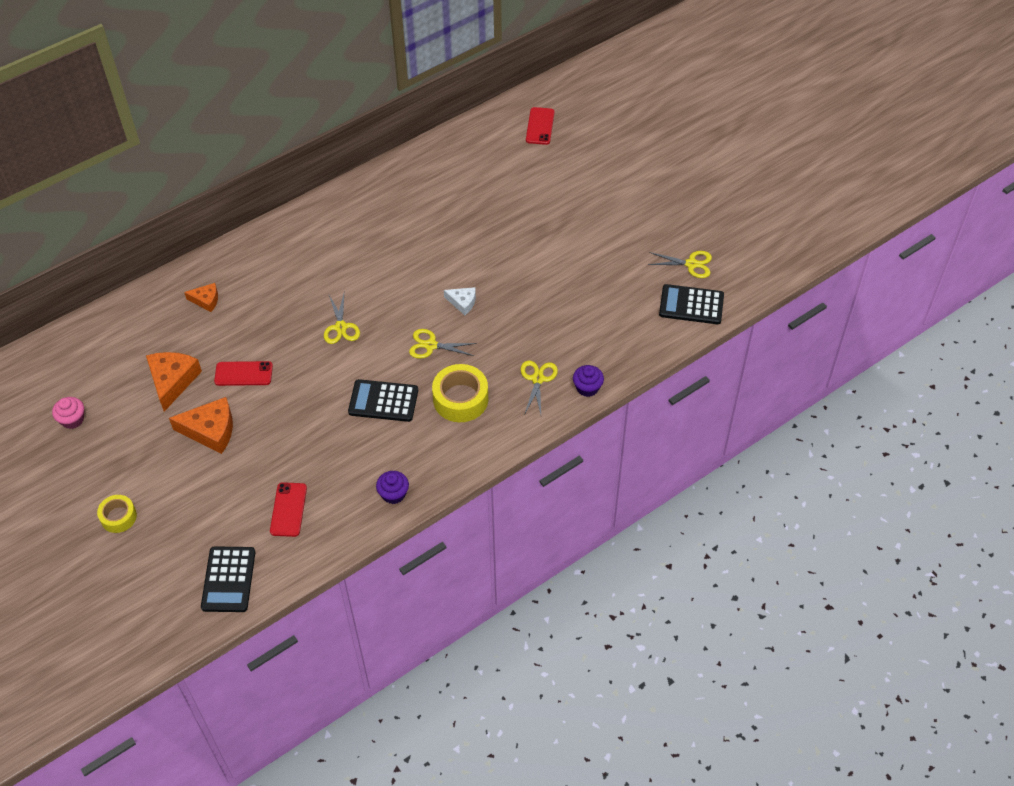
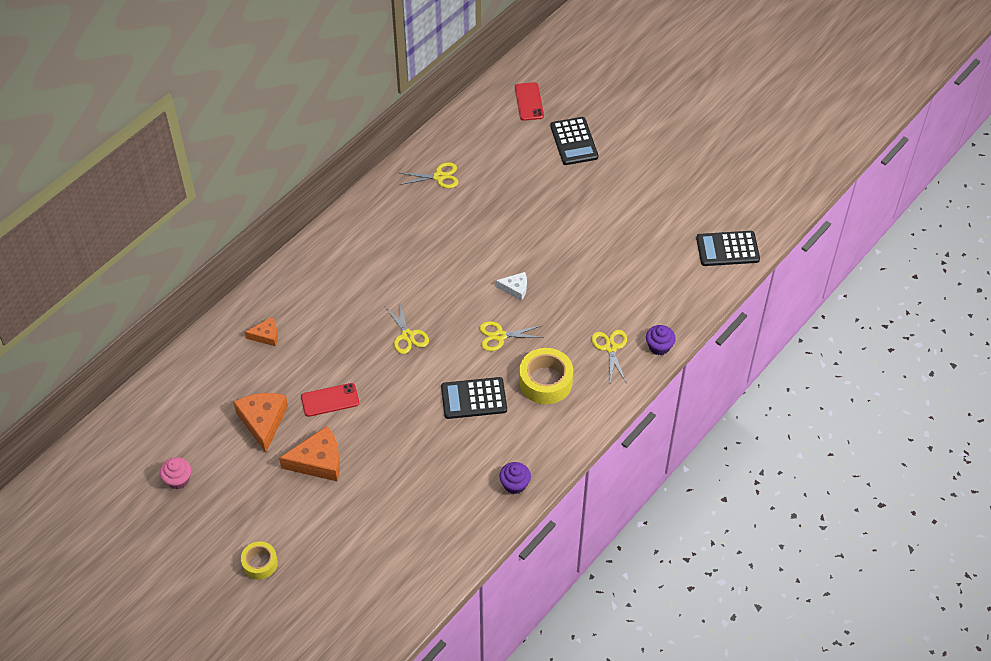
camera: 15 degrees left, 0 degrees up
(228, 579) = (388, 598): black calculator -> black calculator (574, 141)
(288, 509) = (421, 520): red phone -> none
(691, 264) = (715, 210): yellow scissors -> yellow scissors (439, 177)

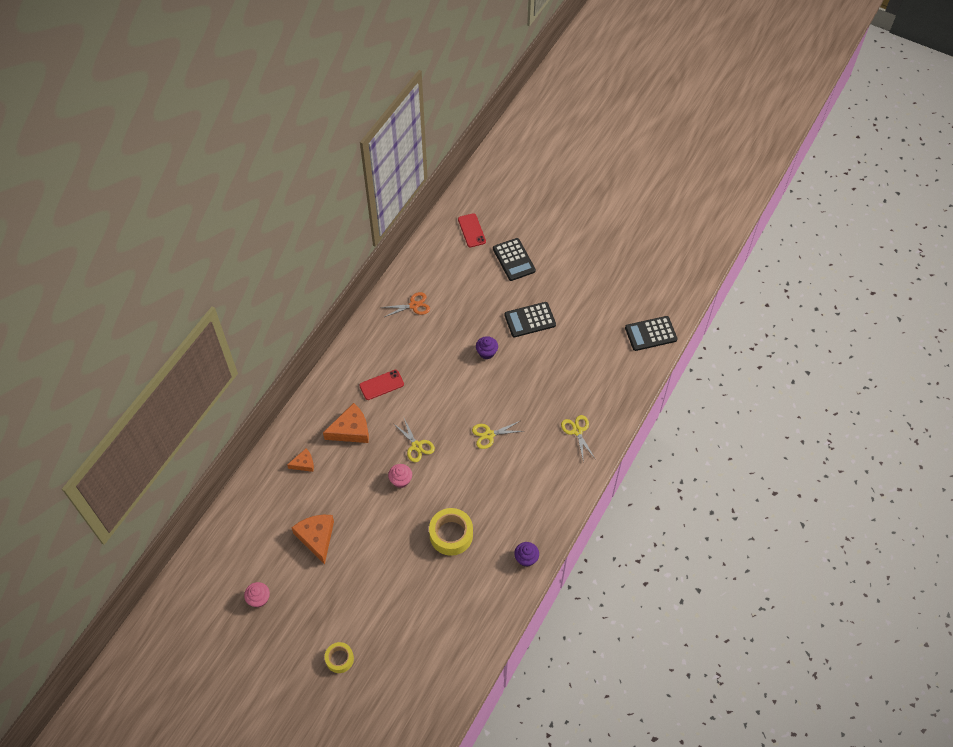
camera: 10 degrees left, 5 degrees up
(318, 461) = (368, 564): orange cheese -> orange cheese (351, 430)
(330, 400) = (366, 511): red phone -> red phone (381, 385)
(379, 372) = (401, 480): none -> pink cupcake
(439, 177) = (413, 305): yellow scissors -> orange scissors
(474, 398) = (479, 491): black calculator -> black calculator (530, 320)
(515, 288) = (493, 392): white cheese -> none
(545, 381) = (532, 468): yellow tape -> yellow tape (451, 535)
(659, 346) = (614, 424): purple cupcake -> purple cupcake (486, 352)

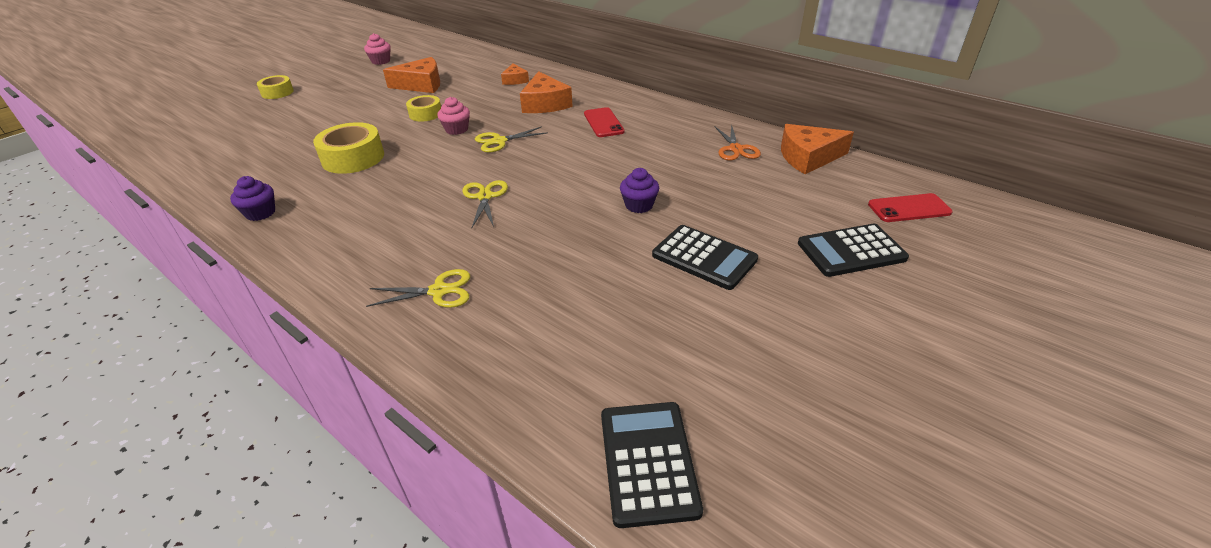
camera: 100 degrees right, 20 degrees down
(376, 512) = (425, 114): none -> yellow tape
(420, 269) = (808, 157): none -> orange cheese
(530, 320) = (704, 257): black calculator -> black calculator turned 135 degrees clockwise

